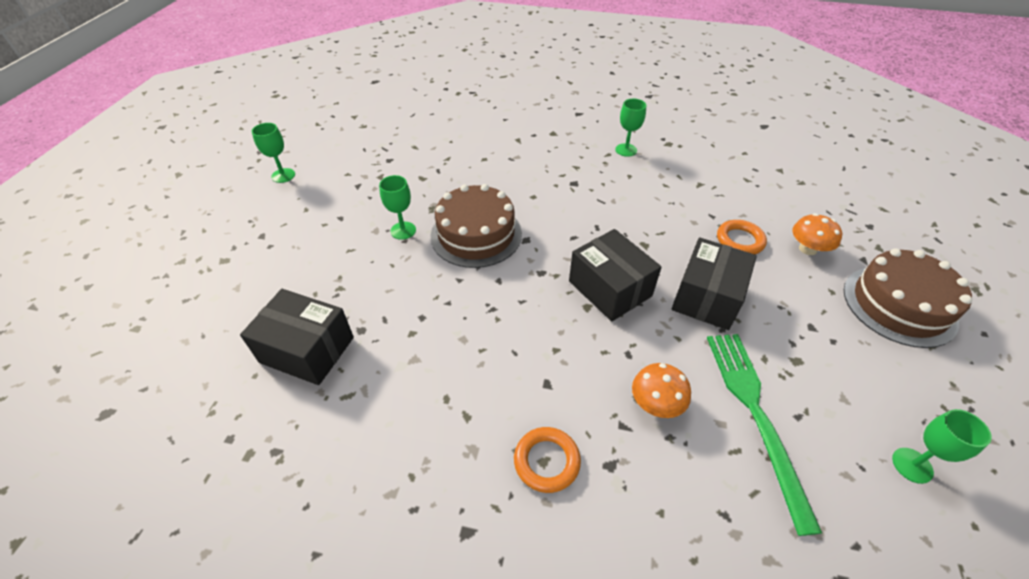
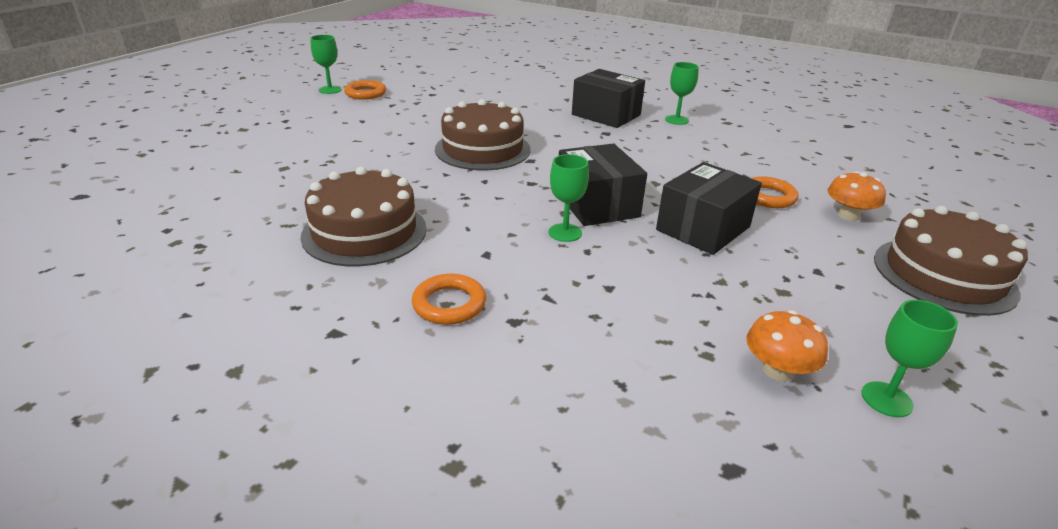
camera: 15 degrees right, 15 degrees down
(307, 350) = (273, 191): black box -> black box (606, 115)
(323, 173) = (365, 93): none -> orange ring
(403, 230) = (414, 136): green goblet -> green goblet (565, 232)
(425, 385) = (364, 232): none -> brown cake
(656, 403) = (595, 289): orange mushroom -> orange mushroom (777, 370)
(755, 414) = (706, 319): green fork -> none

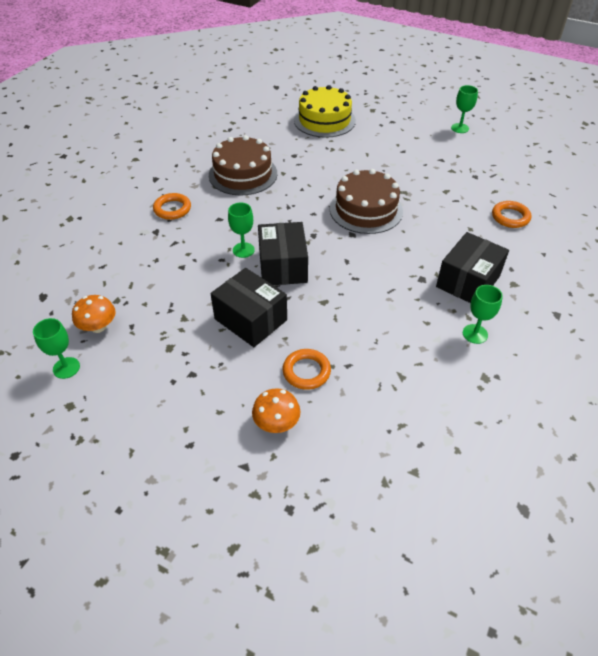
camera: 90 degrees right, 15 degrees up
(243, 161) = (324, 120): none -> yellow cake
(365, 93) = (459, 145): orange ring -> orange ring (510, 217)
(597, 205) = (283, 266): black box -> black box turned 75 degrees counterclockwise
(943, 275) = (181, 457): brown cake -> none

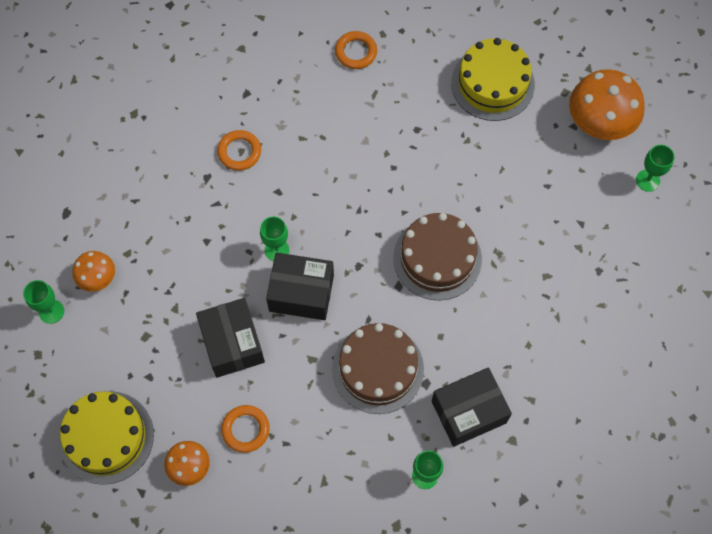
camera: 30 degrees right, 20 degrees up
(180, 438) = (106, 437): none -> yellow cake
(243, 174) = (342, 133): brown cake -> brown cake (378, 369)
(283, 266) = (301, 293): black box -> black box turned 75 degrees clockwise
(406, 114) = (600, 121): none -> orange mushroom
(510, 217) = (586, 352): orange ring -> orange ring (356, 52)

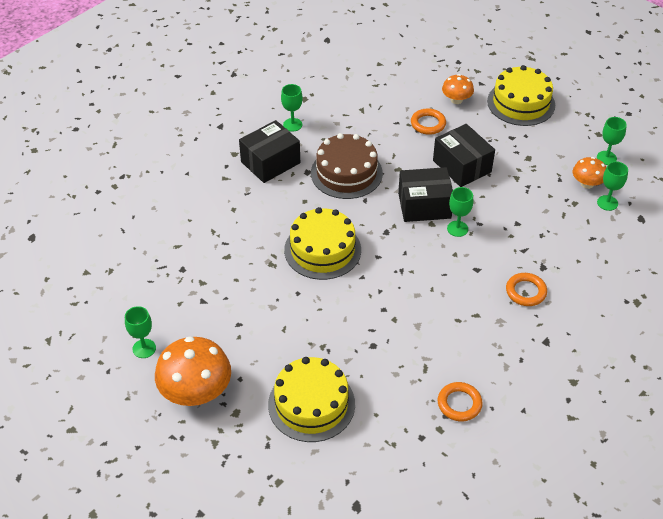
camera: 165 degrees right, 20 degrees down
(90, 244) = (607, 203): none -> green goblet
(437, 258) = (322, 250): brown cake -> yellow cake

